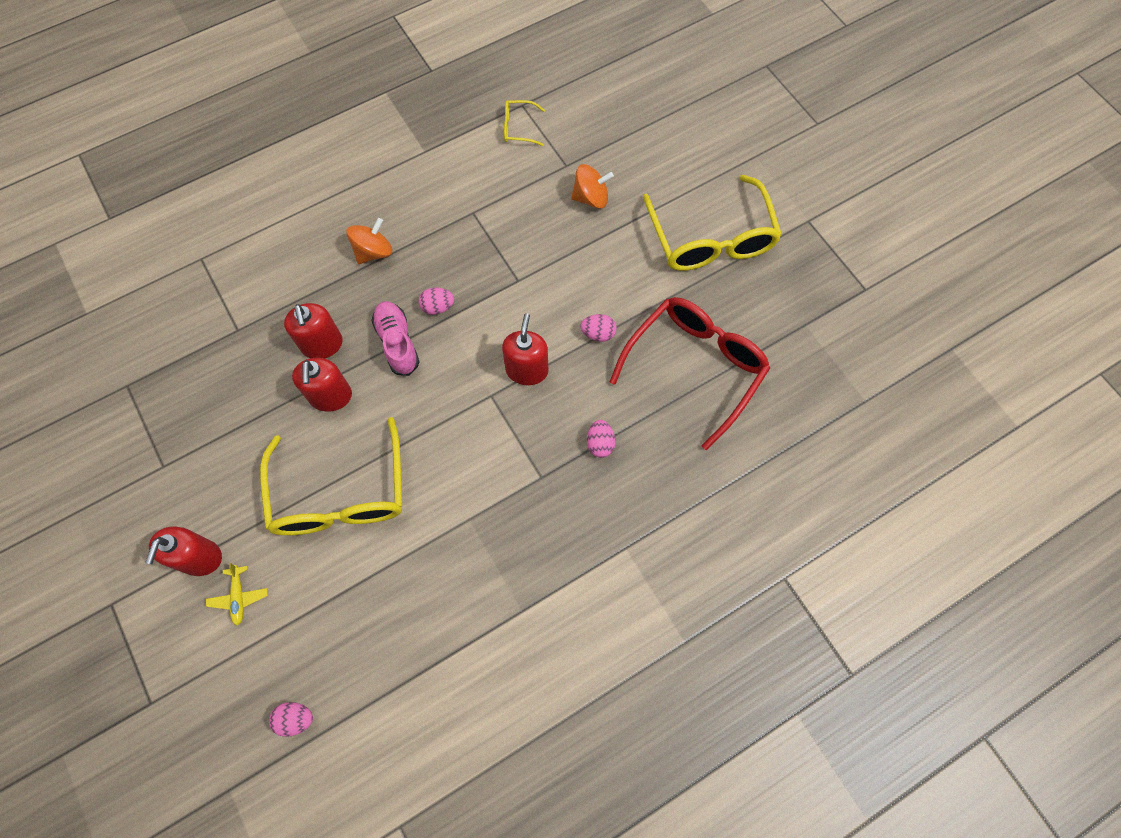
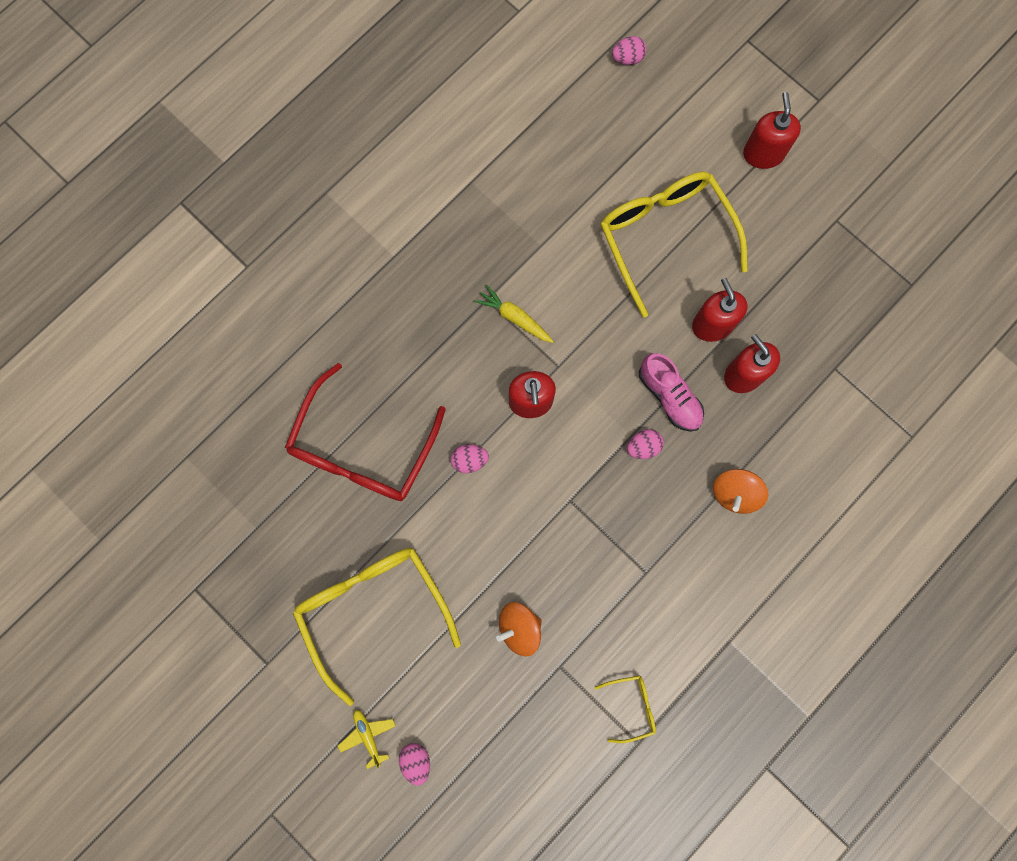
camera: 165 degrees right, 10 degrees up
(239, 597) = (715, 132): yellow plane -> yellow plane (368, 735)
(518, 451) = (515, 318): none -> yellow carrot
(600, 443) = (439, 345): pink egg -> pink egg (416, 761)

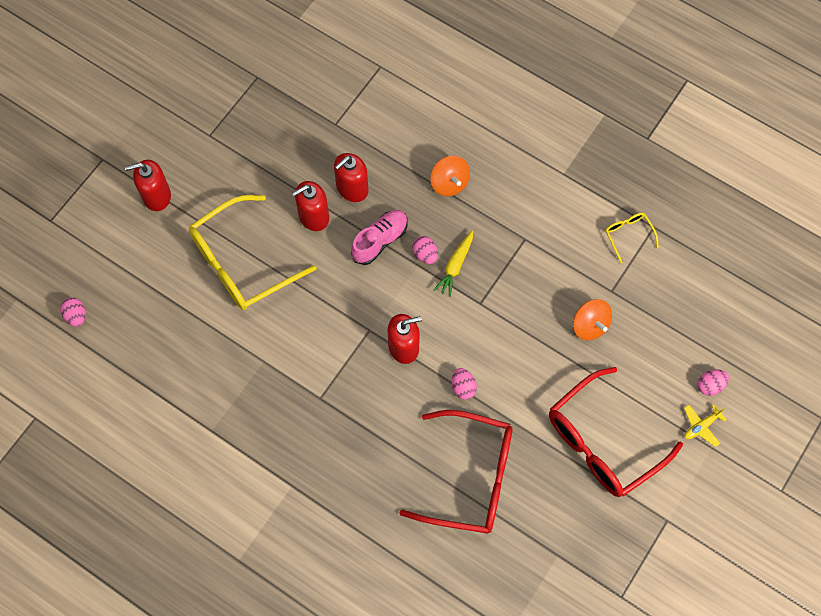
camera: 100 degrees left, 10 degrees down
(373, 609) = (602, 442): yellow glasses -> red glasses
(515, 318) = (332, 372): yellow carrot -> yellow carrot (455, 266)
(735, 493) = (449, 183): orange spinning top -> orange spinning top turned 45 degrees clockwise

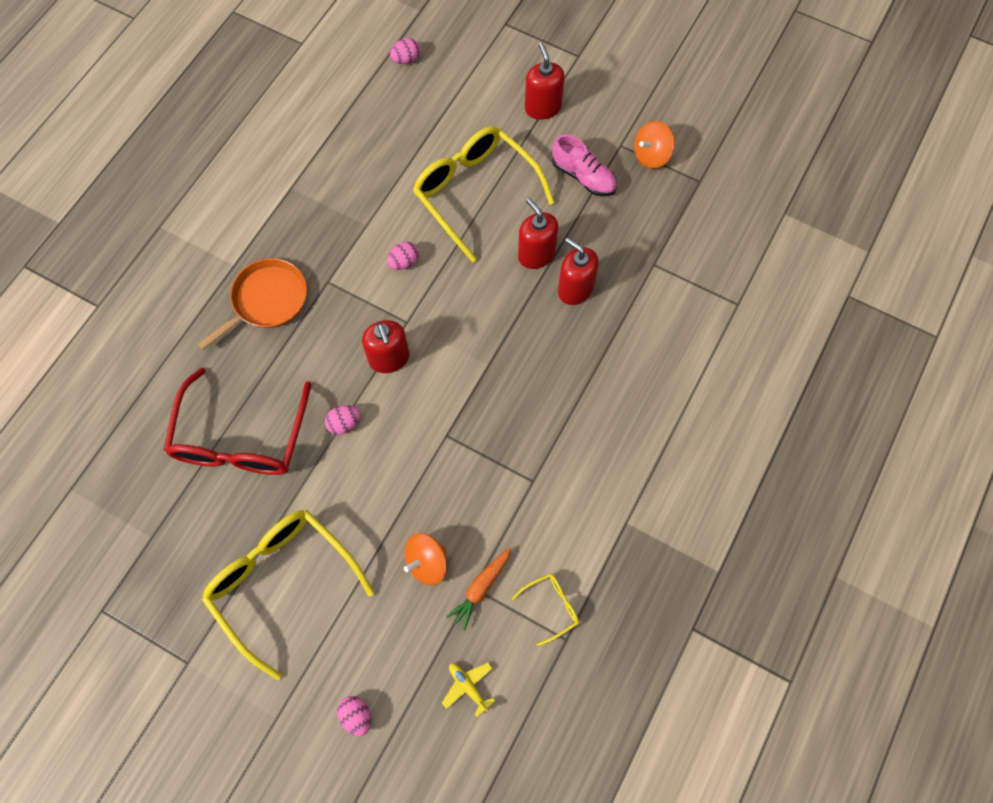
camera: 85 degrees right, 0 degrees up
(333, 454) = (267, 300): none -> orange pan
(380, 240) = (514, 323): pink shoe -> pink shoe (583, 176)
(425, 254) = (502, 372): pink egg -> pink egg (404, 262)
(449, 183) = (595, 391): orange spinning top -> orange spinning top (651, 155)
(455, 266) = (491, 405): yellow carrot -> none
(602, 442) = (282, 582): red glasses -> yellow glasses
(612, 285) = (481, 588): none -> orange carrot
(701, 426) = (303, 705): yellow plane -> yellow plane (468, 686)

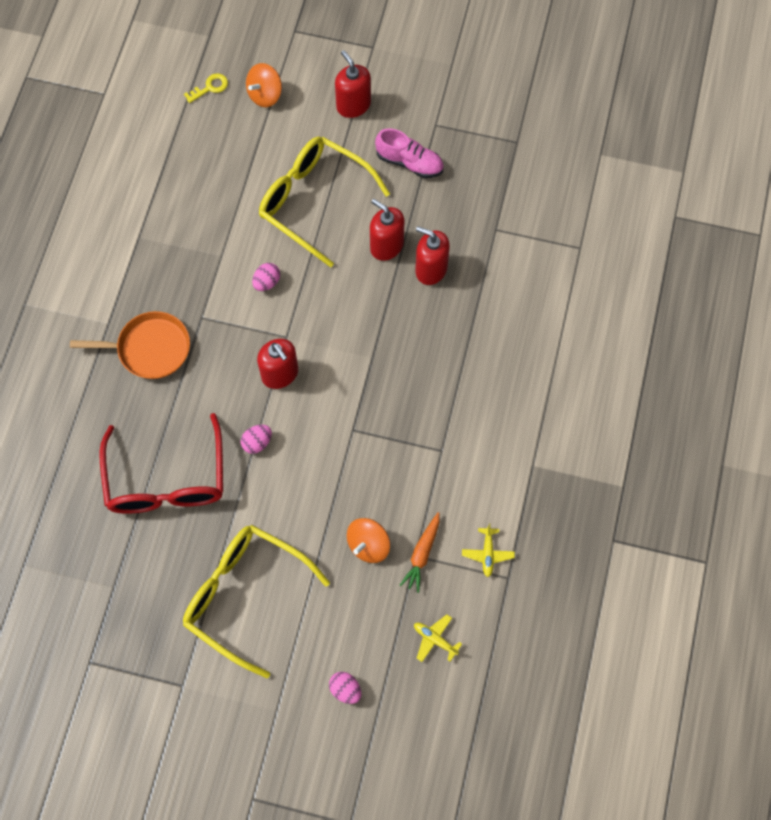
camera: 15 degrees left, 0 degrees up
(267, 300) = (150, 348): orange pan -> orange pan turned 60 degrees clockwise
(406, 59) = (210, 87): pink egg -> yellow key
(551, 606) = (487, 554): yellow glasses -> yellow plane
(651, 155) = (466, 128): orange spinning top -> orange spinning top (265, 95)

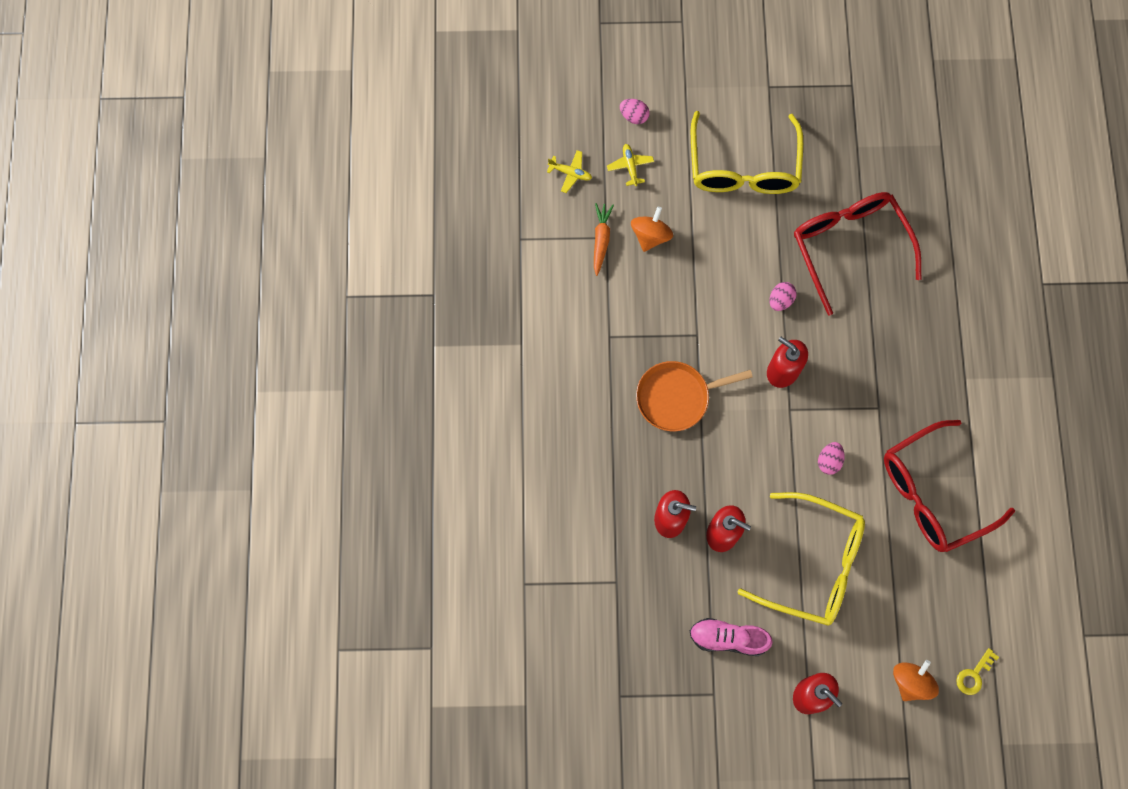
camera: 165 degrees right, 5 degrees up
(150, 348) = (914, 363): orange pan -> orange pan (676, 397)
(183, 232) = (932, 494): none -> red glasses
(244, 595) = (743, 167): yellow glasses -> yellow glasses turned 75 degrees clockwise
(487, 554) = (543, 255): yellow plane -> yellow plane (630, 166)

